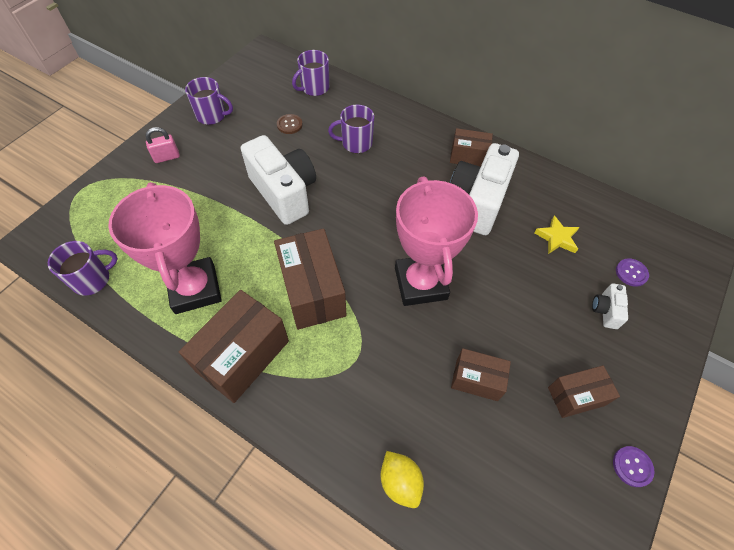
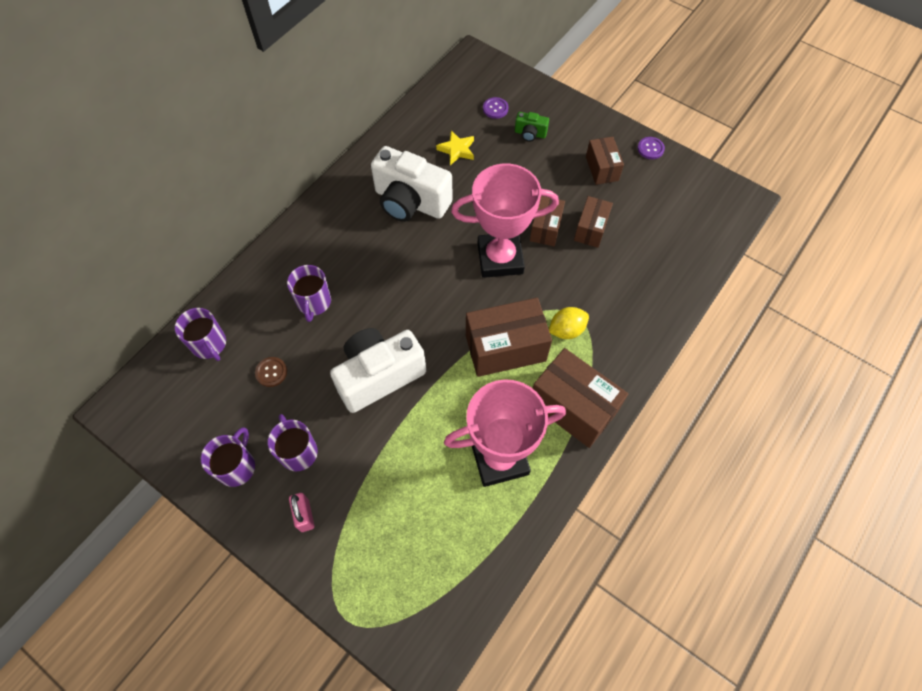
camera: 85 degrees left, 5 degrees up
(92, 279) = (484, 571): purple mug -> purple mug (298, 451)
(400, 482) = (672, 289): yellow lemon -> yellow lemon (566, 330)
(468, 157) = (350, 201): brown box -> brown box (545, 228)
(605, 311) = (530, 134): white camera -> green camera

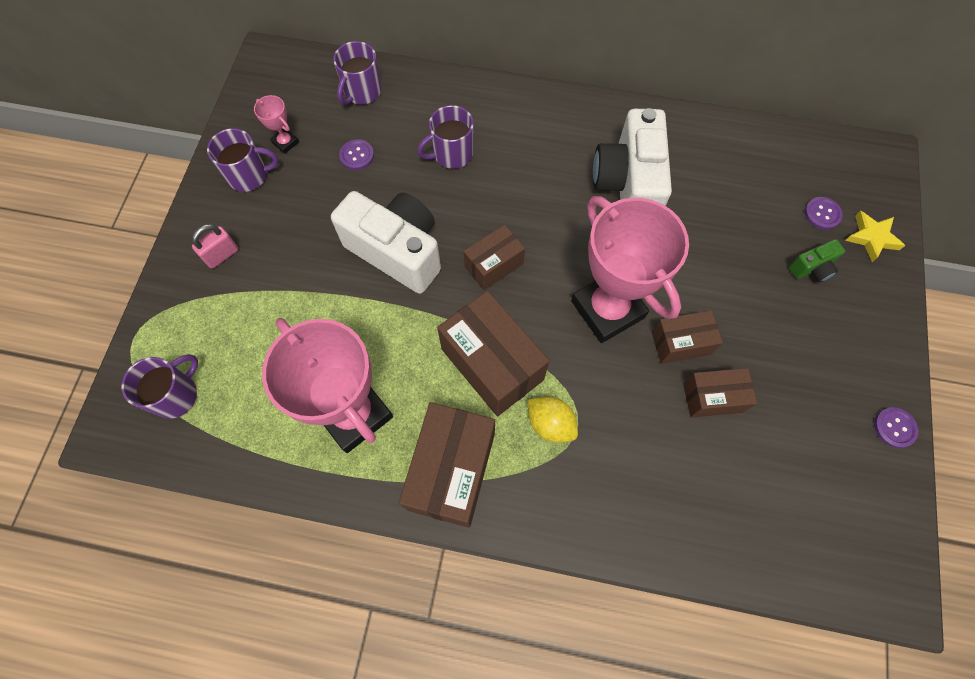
camera: 65 degrees right, 5 degrees up
(221, 424) = (285, 142): none -> pink trophy
(271, 372) = (357, 155): brown button -> purple button
(298, 451) = (284, 218): purple mug -> purple mug (176, 395)
(457, 150) = (731, 199): yellow star -> yellow star (872, 237)
(530, 134) = (812, 268): green camera -> green camera turned 105 degrees counterclockwise
(602, 168) = (817, 376): brown box -> brown box (494, 265)

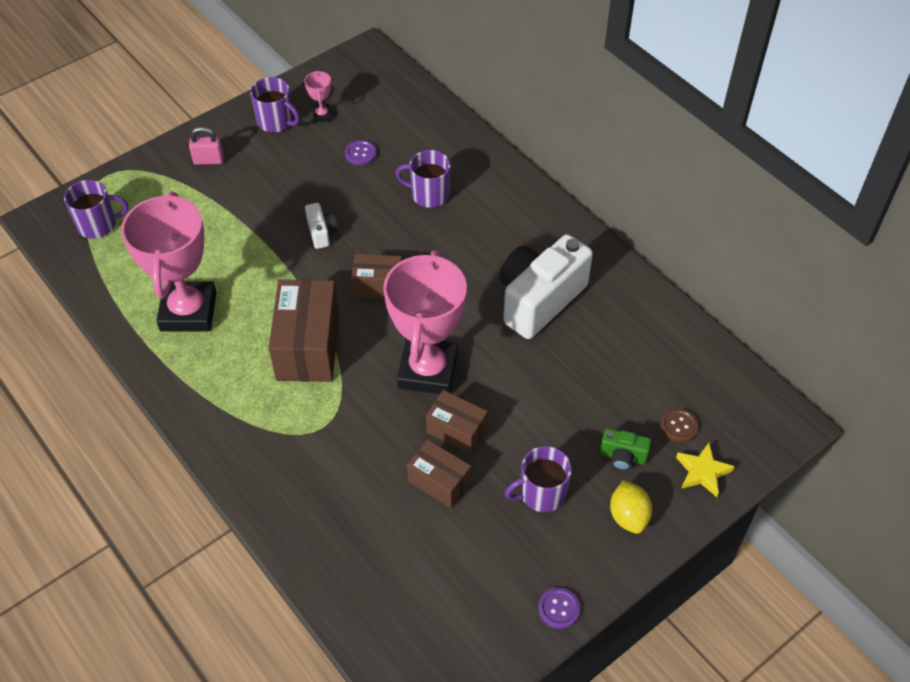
camera: 40 degrees right, 15 degrees down
(362, 92) = (410, 113): purple mug -> purple mug (541, 493)
(397, 251) = (321, 233): white camera -> white camera, size x0.44
(451, 471) = (211, 390): brown box -> none
(550, 424) = (306, 412): yellow lemon -> yellow lemon (628, 516)
(822, 214) = (679, 426): purple button -> brown button

